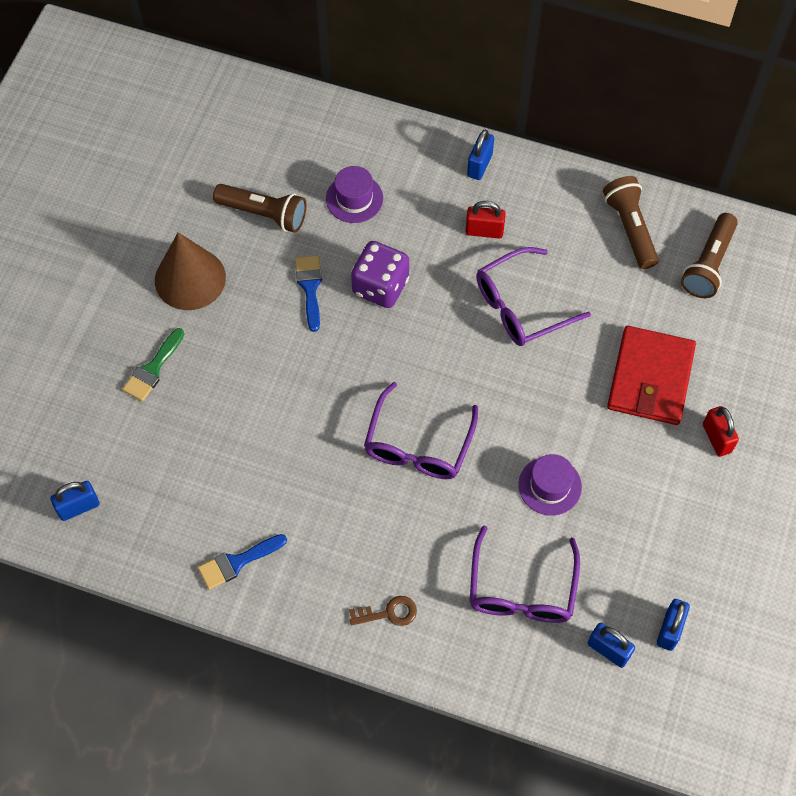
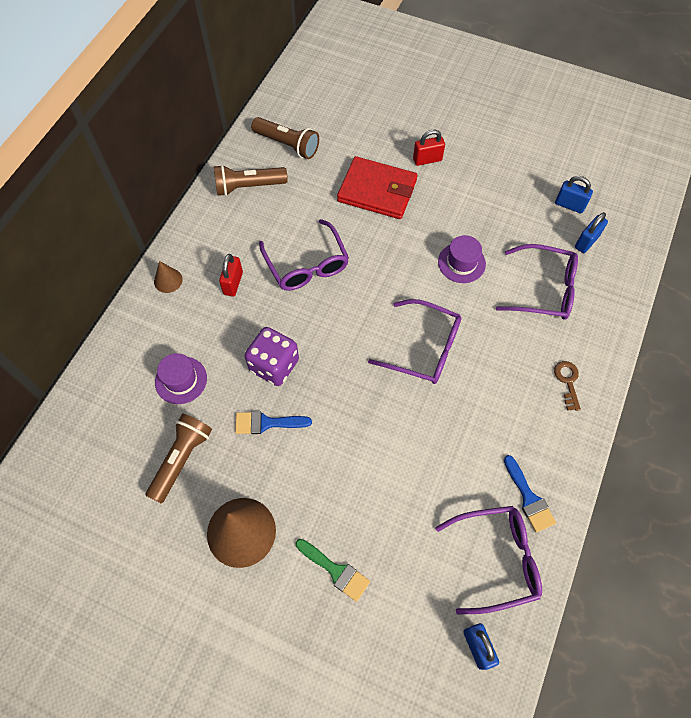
camera: 85 degrees left, 0 degrees up
(167, 526) = (496, 559): none -> purple glasses
(479, 165) = (168, 280): blue padlock -> brown cone

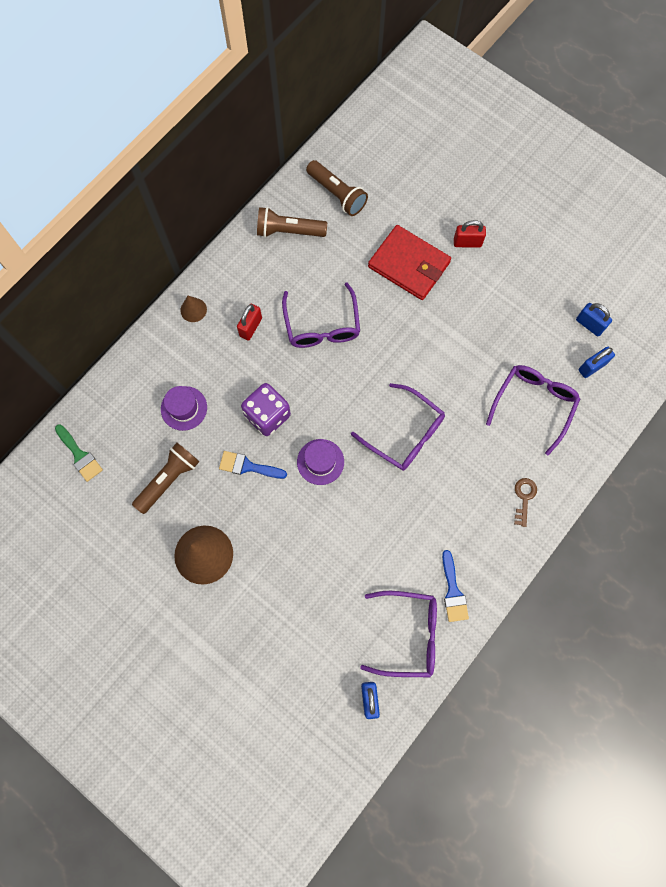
camera: 15 degrees right, 10 degrees up
(335, 570) = (272, 607): green brush -> green brush (80, 455)
(461, 263) = (465, 359): purple hat -> purple hat (320, 462)
(543, 289) = (534, 404): purple glasses -> purple glasses turned 90 degrees counterclockwise

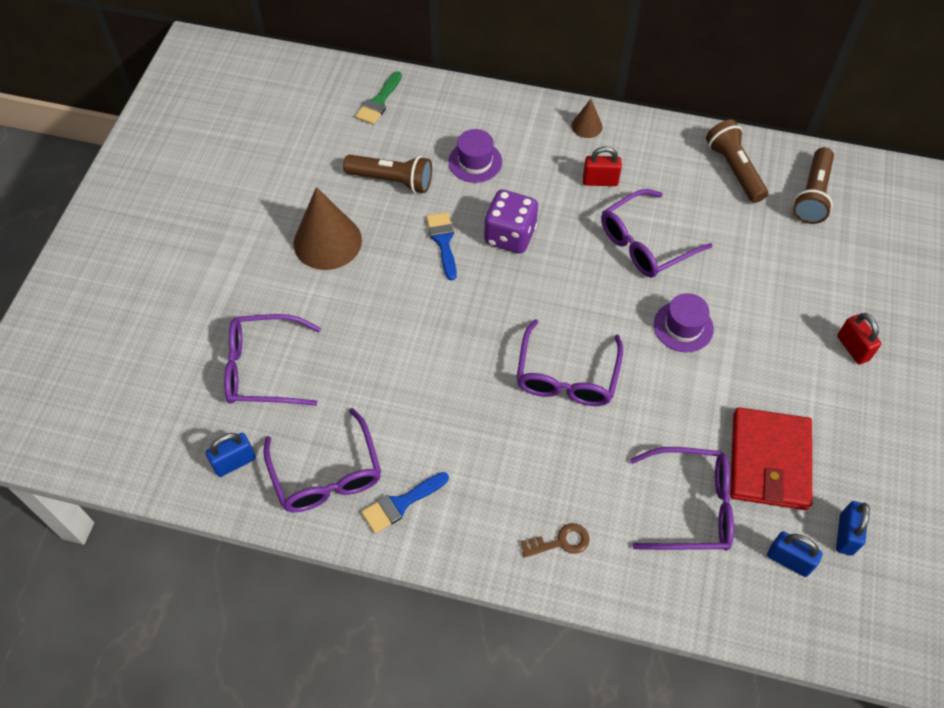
camera: 65 degrees right, 15 degrees down
(298, 648) = (263, 368): none -> purple glasses
(320, 462) = (485, 305): purple hat -> purple hat (683, 326)
(409, 265) = (779, 298): red wallet -> red wallet (769, 461)

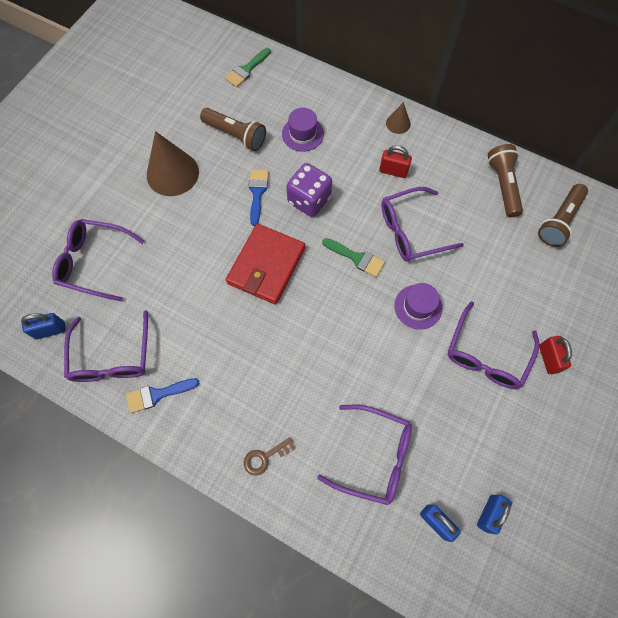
camera: 15 degrees right, 10 degrees up
(560, 542) = (265, 457): brown key -> brown key turned 150 degrees clockwise
(567, 376) = (314, 324): purple glasses -> purple glasses (486, 355)
(591, 288) = (356, 258): none -> green brush
(769, 461) = (448, 436): red wallet -> red wallet (266, 266)

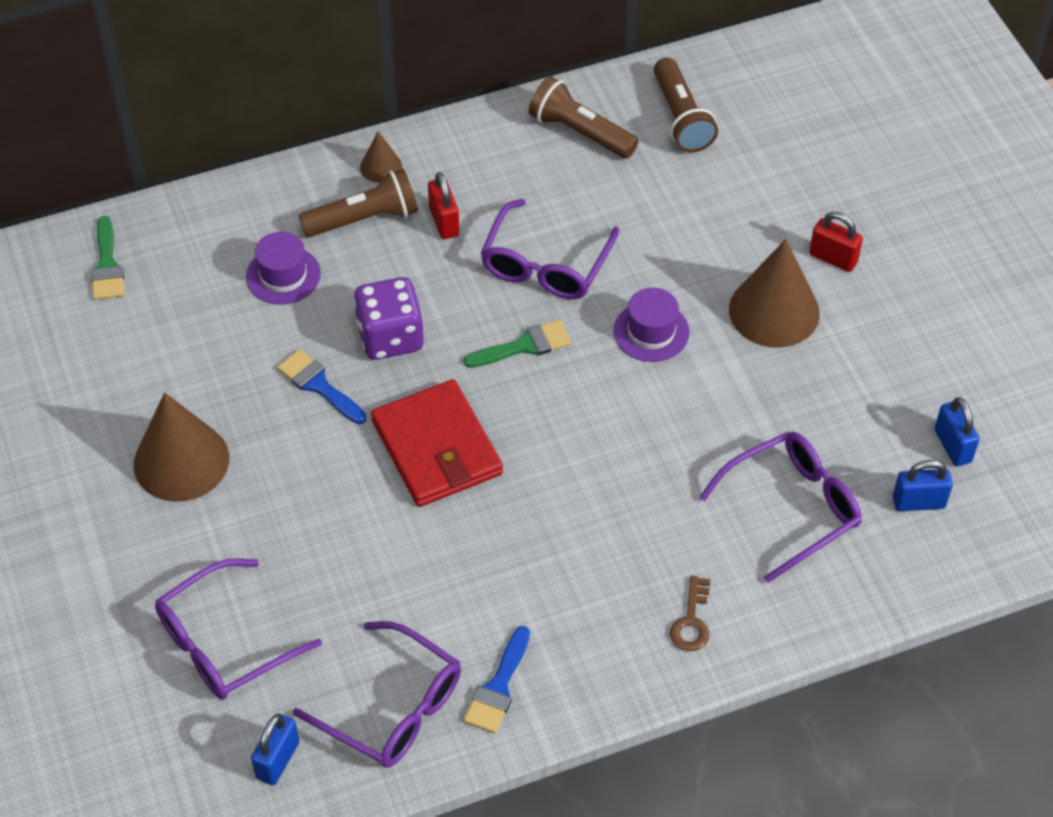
camera: 50 degrees left, 15 degrees down
(236, 135) = (201, 349): brown flashlight -> brown flashlight (364, 219)
(393, 171) = (444, 222): red padlock -> red padlock turned 75 degrees counterclockwise
(486, 355) = (774, 311): purple glasses -> brown cone

